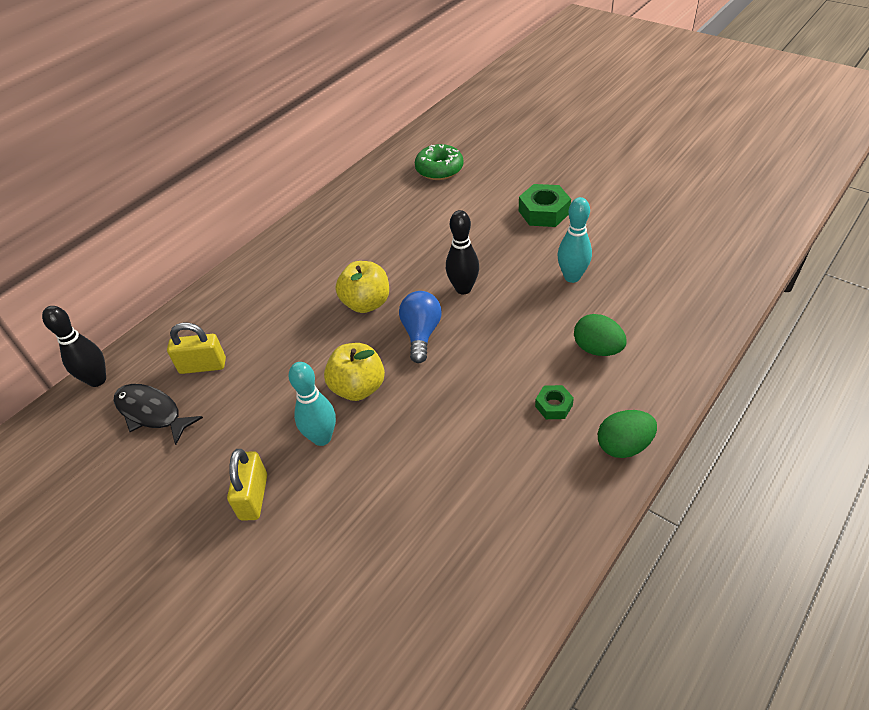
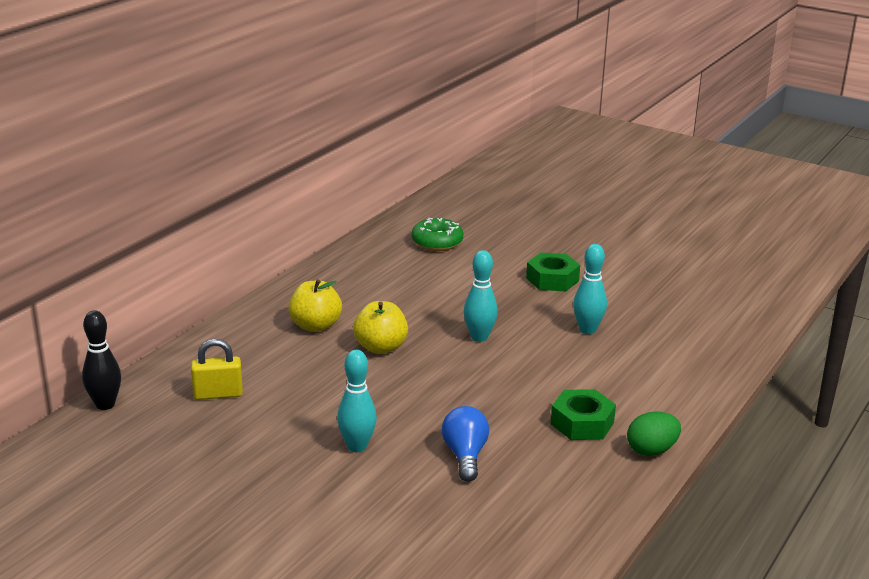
camera: 10 degrees left, 20 degrees down
(152, 413) = (173, 429): black fish -> none
(253, 497) = (297, 489): yellow padlock -> none
(358, 388) = (386, 410): yellow apple -> yellow apple (315, 326)
(421, 334) = (442, 371): blue light bulb -> blue light bulb (465, 456)
(463, 288) = (479, 337): black bowling pin -> turquoise bowling pin
(553, 406) = (582, 423): green nut -> green nut, size x1.77
(597, 349) = (619, 383): green egg -> none

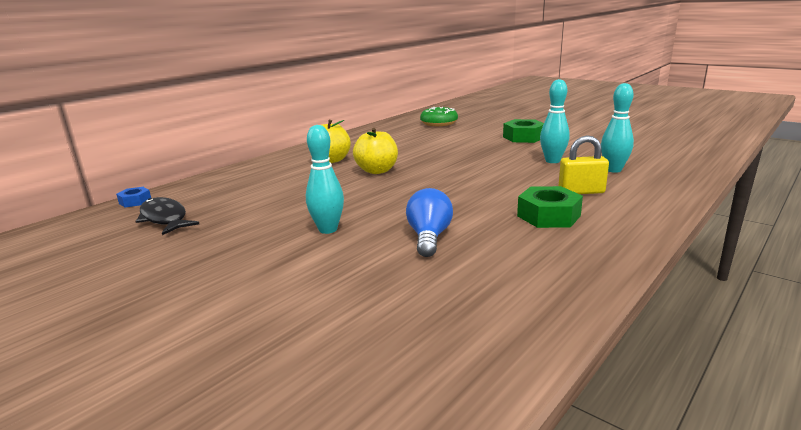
camera: 10 degrees right, 5 degrees down
(105, 404) = (135, 201): black bowling pin -> blue nut
(162, 433) = (164, 218): none -> black fish
(218, 394) = (229, 196): yellow padlock -> yellow padlock (581, 192)
(479, 337) = (460, 165): turquoise bowling pin -> turquoise bowling pin (613, 170)
(651, 450) = (623, 236): green egg -> none

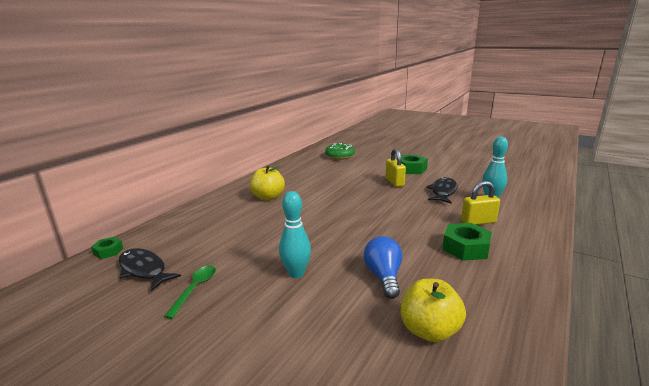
camera: 10 degrees left, 0 degrees up
(135, 201) = (108, 251): blue nut -> green nut
(210, 237) = (195, 289): none -> green spoon
(377, 171) = (311, 207): yellow apple -> yellow apple (429, 330)
(494, 150) = (394, 182): none -> yellow padlock
(552, 161) = (443, 192): turquoise bowling pin -> black fish

